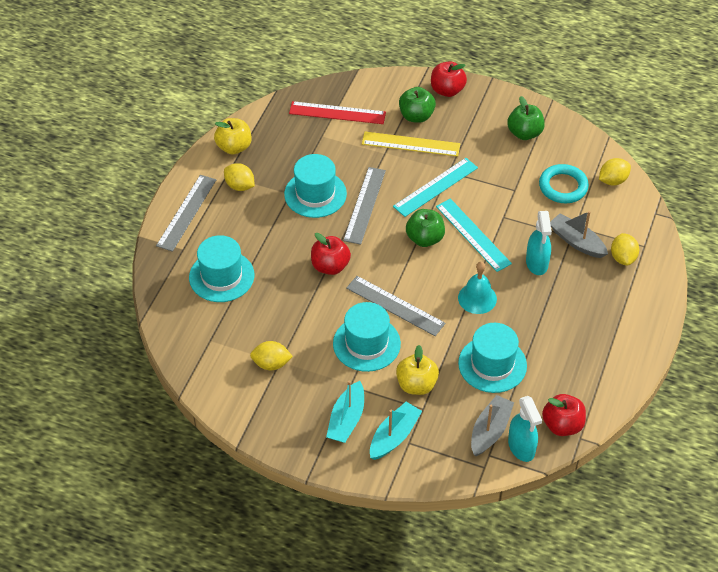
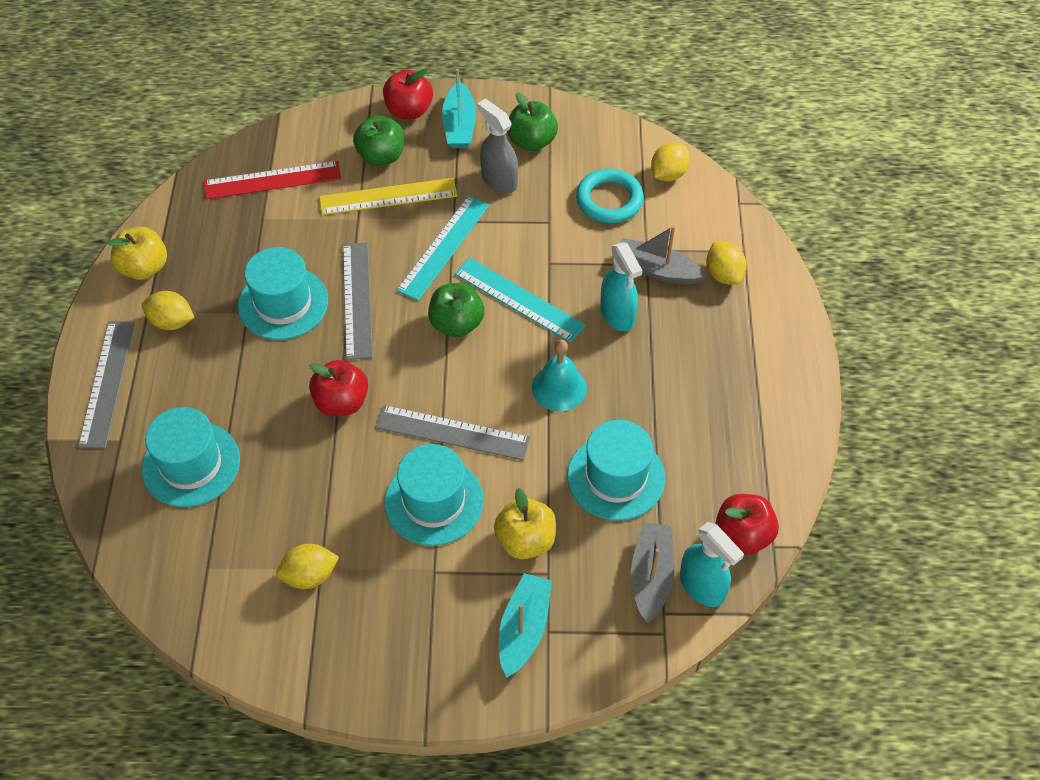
camera: 20 degrees left, 5 degrees up
(346, 419) = (448, 625): turquoise boat -> turquoise boat (459, 125)
(491, 153) = (499, 180): none -> grey spray bottle

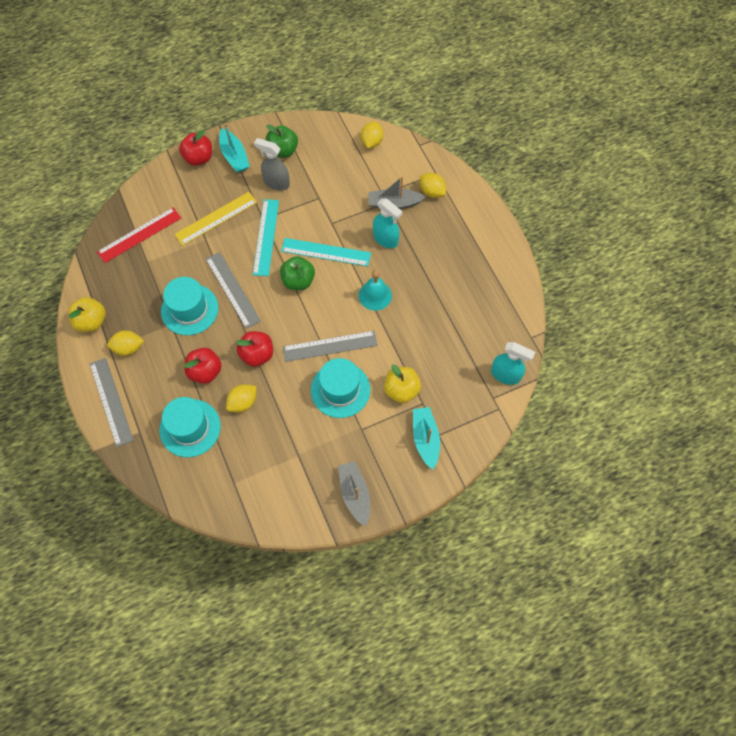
camera: 25 degrees left, 10 degrees up
(310, 575) = (294, 461): yellow lemon -> yellow lemon (243, 402)
(381, 156) = (198, 194): green apple -> none
(609, 200) = (346, 171): turquoise ring -> none
(616, 477) = (431, 334): turquoise hat -> none
(651, 576) = (477, 381): grey boat -> grey boat (355, 494)
(742, 535) = (513, 338): red apple -> red apple (205, 371)

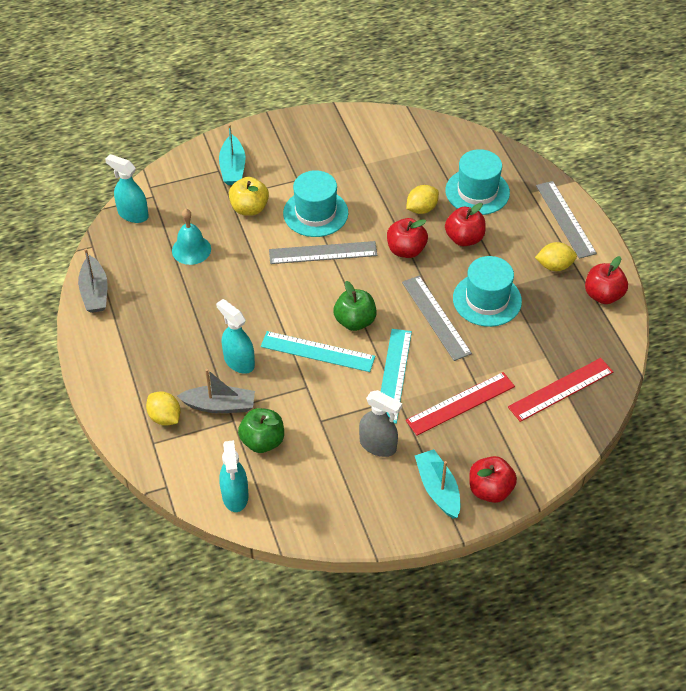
camera: 175 degrees left, 15 degrees down
(91, 321) = (603, 295): yellow apple -> red apple
(216, 218) = (460, 403): yellow ruler -> red ruler
(283, 151) = (367, 492): green apple -> green apple (262, 441)
(355, 494) = (311, 132): grey boat -> grey boat (95, 292)
(371, 142) = (235, 496): yellow lemon -> turquoise spray bottle
(375, 295) = (263, 299): turquoise bell -> turquoise bell (191, 249)

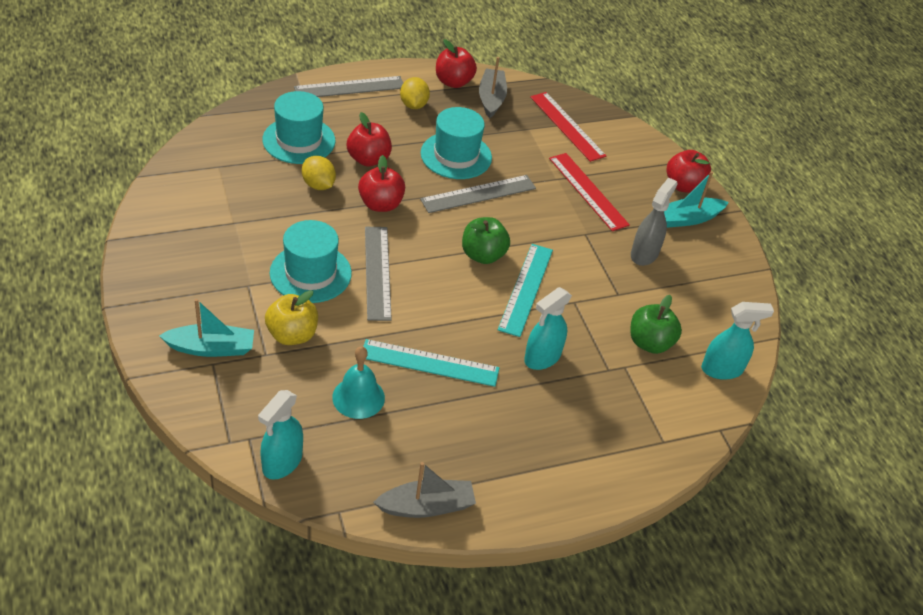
camera: 95 degrees left, 5 degrees down
(165, 417) = (627, 430): yellow lemon -> none
(219, 405) = (605, 378): grey boat -> grey boat (491, 99)
(394, 375) = (555, 233): turquoise ruler -> turquoise ruler (429, 363)

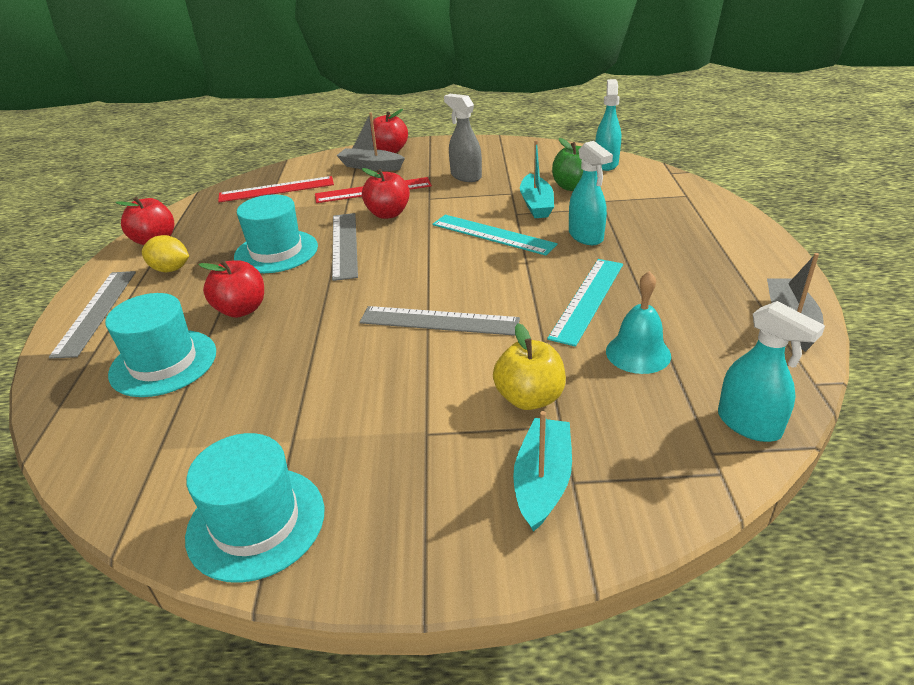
camera: 65 degrees left, 10 degrees down
(310, 273) = (422, 373): turquoise hat -> turquoise hat (256, 522)
(318, 185) = (262, 353): yellow lemon -> none
(380, 204) = (326, 308): red apple -> red apple (388, 214)
(483, 255) = (437, 252): green apple -> none
(491, 99) = (202, 222): grey boat -> grey boat (371, 166)
(688, 219) = (430, 154): turquoise boat -> turquoise boat (536, 204)

